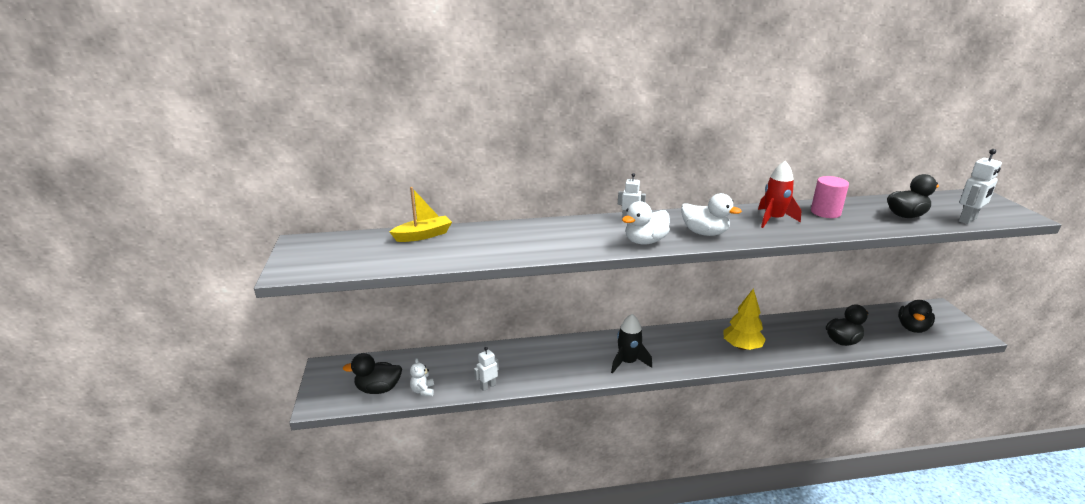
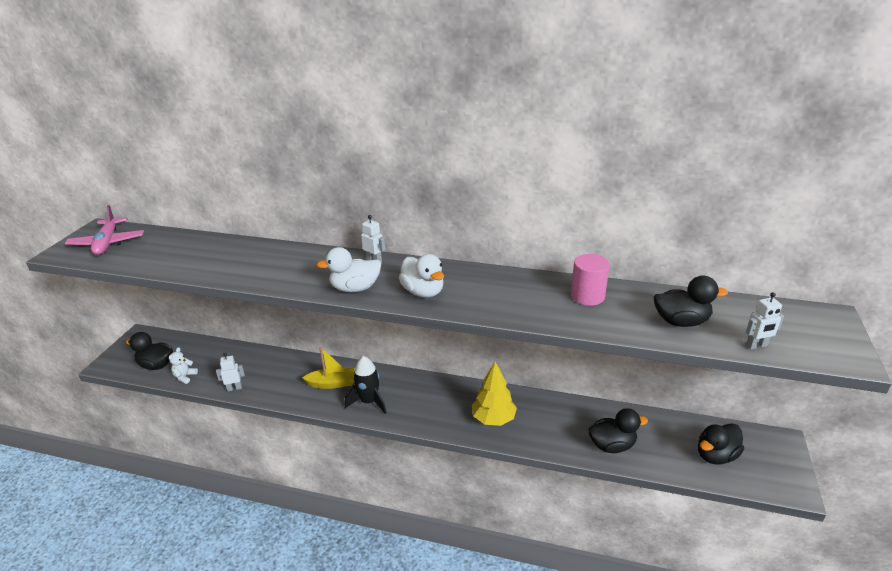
camera: 25 degrees right, 5 degrees up
(333, 253) = (107, 243): none -> pink plane
(423, 235) = (187, 240): yellow boat -> yellow boat (333, 383)
(773, 219) = (516, 292): red rocket -> none
(968, 220) = (756, 346): white robot -> white robot, size x0.66

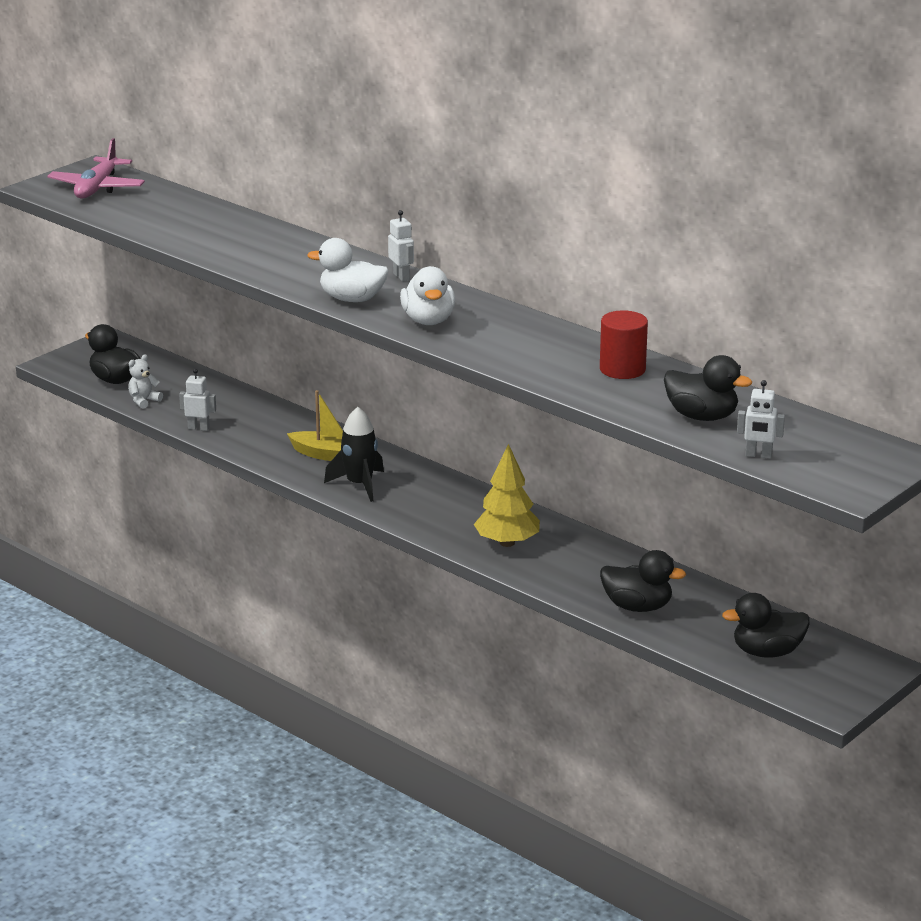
camera: 25 degrees right, 5 degrees down
(587, 296) = (622, 369): pink cylinder -> red cylinder

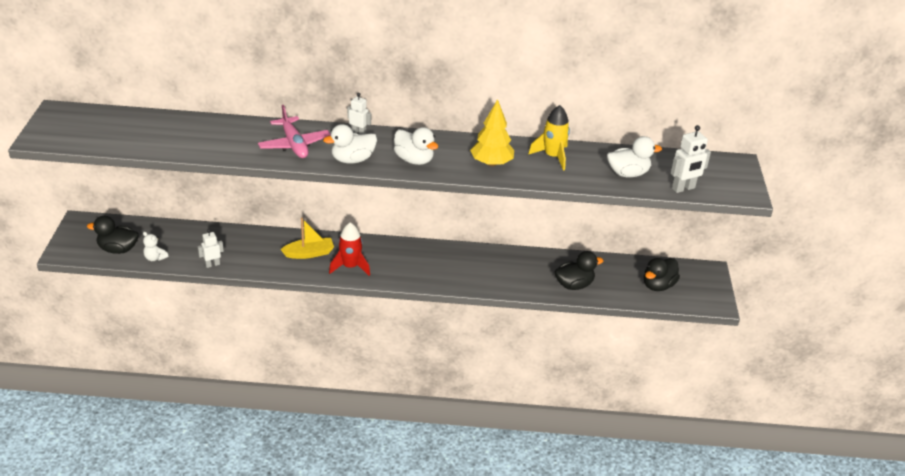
camera: 40 degrees left, 10 degrees up
(97, 188) = (81, 126): pink plane -> pink plane (294, 144)
(144, 401) = (155, 258): white teddy bear -> white teddy bear turned 60 degrees counterclockwise
(359, 485) = (350, 267): black rocket -> red rocket
(507, 543) = (469, 272): yellow tree -> yellow tree (491, 163)
(622, 369) = (552, 157): red cylinder -> yellow rocket
(702, 416) = (628, 173): black duck -> white duck
(758, 455) = (683, 188): white robot -> white robot, size x1.51

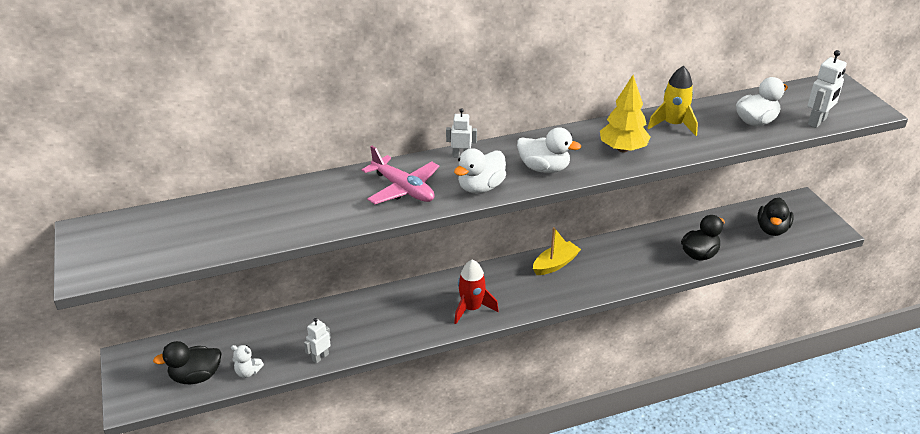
camera: 20 degrees left, 0 degrees up
(309, 253) = (417, 308): yellow boat -> yellow boat (555, 264)

